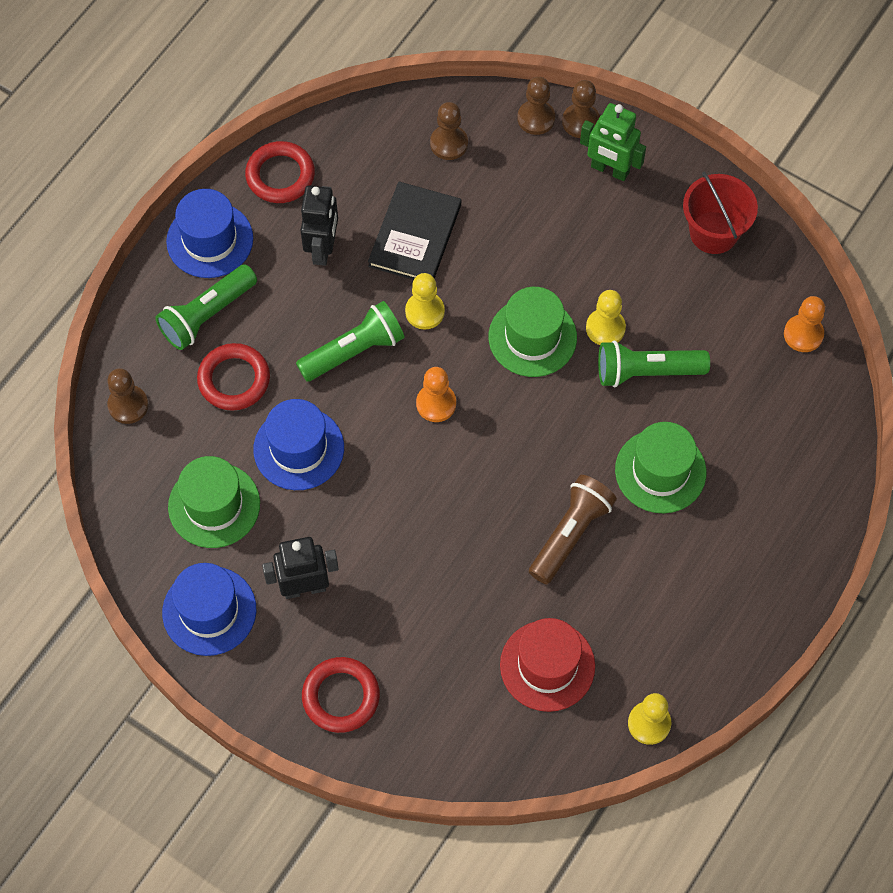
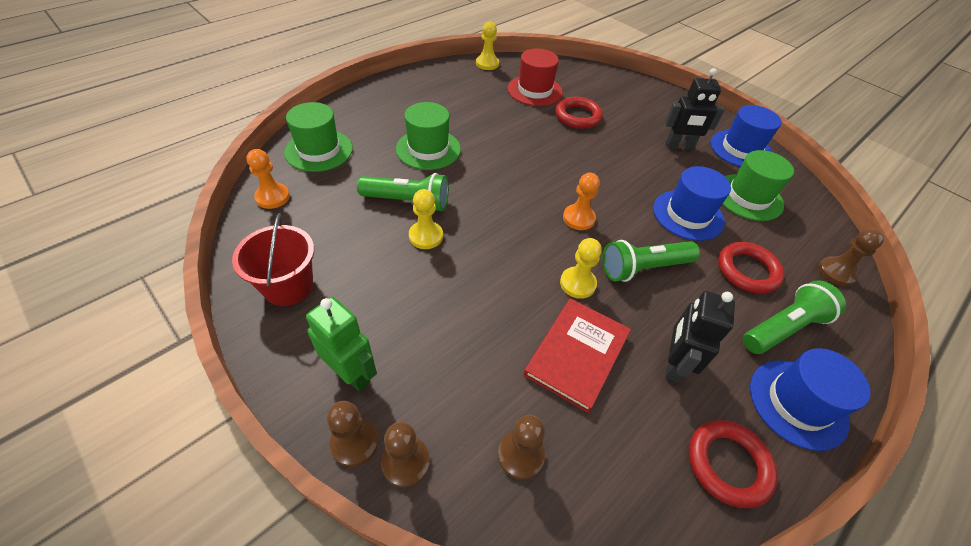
camera: 170 degrees left, 15 degrees down
(341, 696) = (655, 103): red ring -> red ring (577, 116)
(415, 235) = (577, 354): black book -> red book
(532, 337) = (489, 244): green hat -> green hat (319, 150)
(570, 534) = (501, 134): brown flashlight -> none

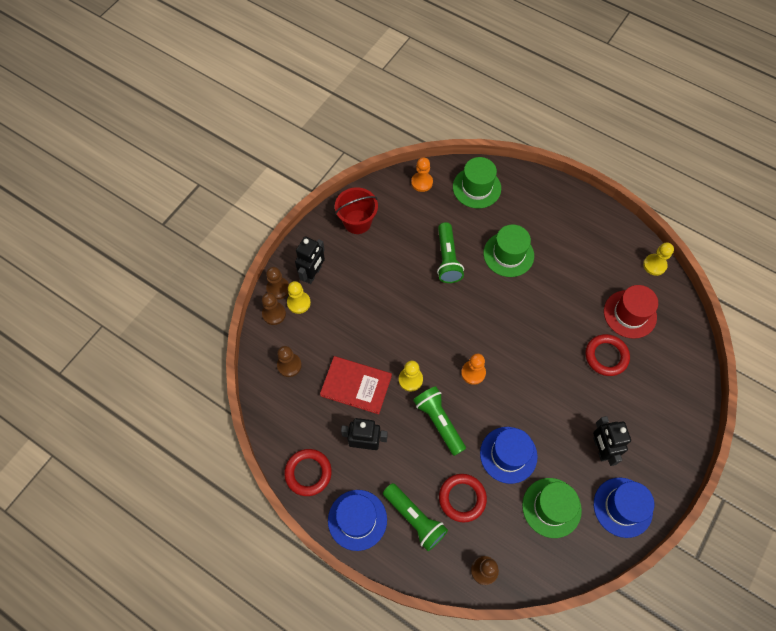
camera: 80 degrees right, 15 degrees up
(352, 373) = (313, 274): green robot -> black robot
(426, 236) = (420, 279): yellow pawn -> yellow pawn (299, 303)

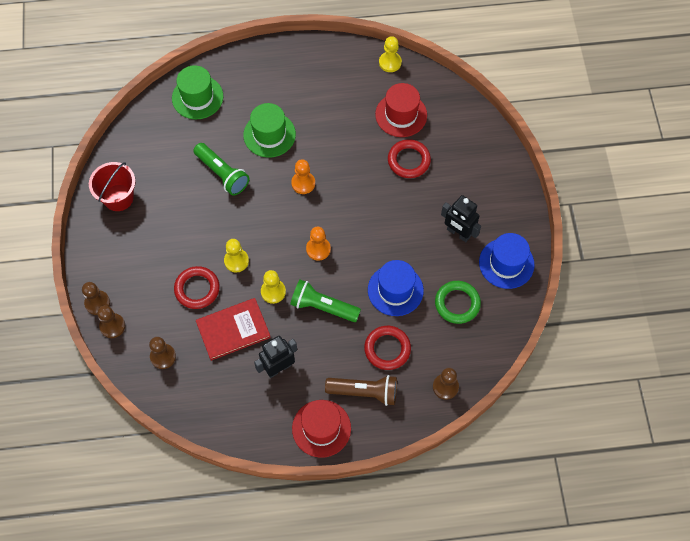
camera: 40 degrees left, 0 degrees up
(299, 303) = (126, 301): yellow pawn -> yellow pawn (236, 261)
(308, 473) = (252, 425): red ring -> red ring (197, 289)
(313, 274) = (117, 268): black robot -> none
(357, 520) = (321, 428): blue hat -> red hat
(415, 519) = (364, 392): green flashlight -> brown flashlight
(422, 182) = (146, 125): orange pawn -> orange pawn (303, 183)
(551, 507) = (457, 303): green hat -> green ring

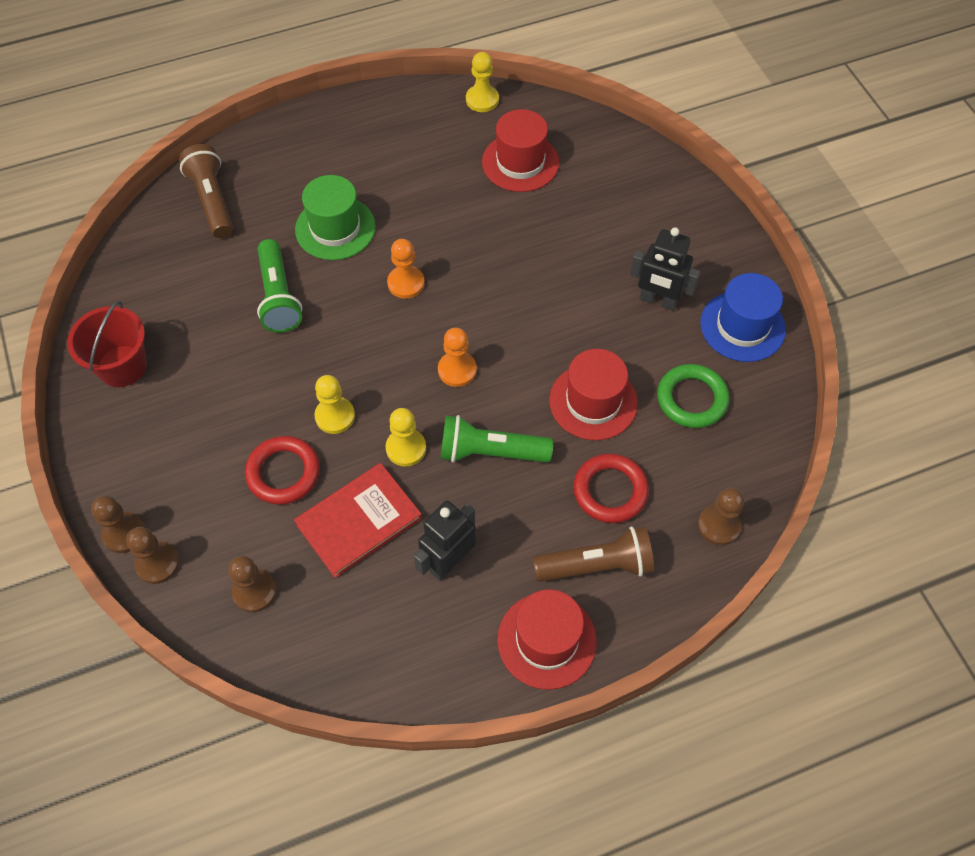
camera: 15 degrees left, 5 degrees down
(197, 97) = (212, 200): green hat -> brown flashlight
(222, 174) = (279, 297): green flashlight -> green flashlight turned 45 degrees clockwise
(395, 290) = (593, 401): blue hat -> red hat
(409, 160) = (552, 219): red ring -> none

